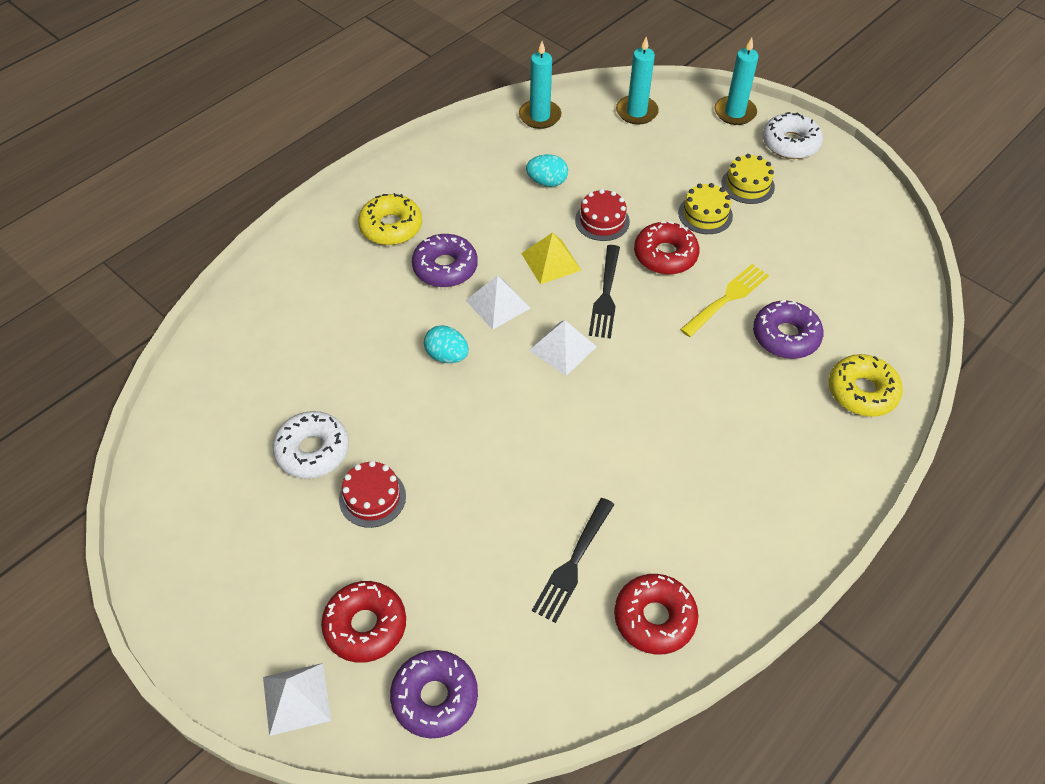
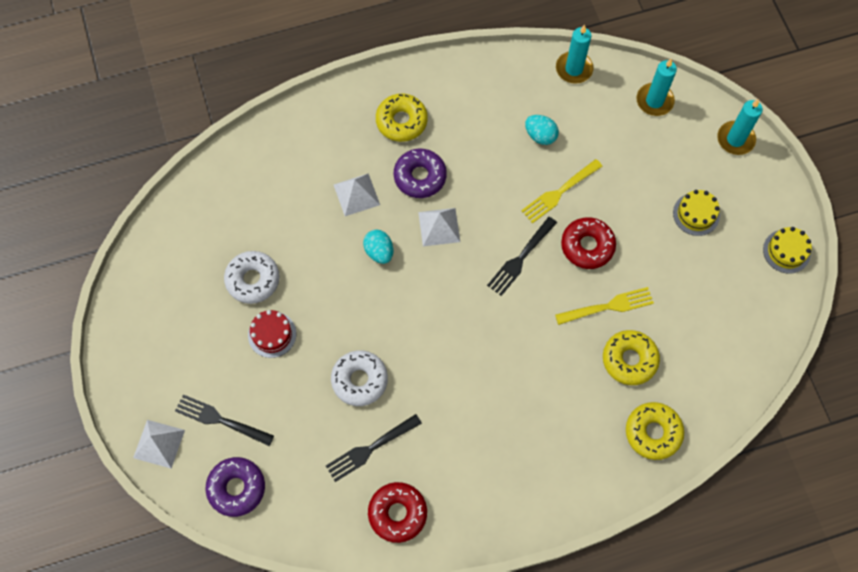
camera: 30 degrees right, 15 degrees up
(365, 626) = (221, 420): red donut -> black fork
(551, 261) = (499, 209): yellow pyramid -> none
(562, 348) = (462, 286): white pyramid -> white pyramid (356, 194)
(602, 221) = (559, 192): red cake -> yellow fork
(705, 214) = (643, 225): yellow cake -> yellow cake (786, 251)
(785, 336) = (629, 360): purple donut -> yellow donut
(790, 143) = (760, 191): white donut -> white donut (359, 380)

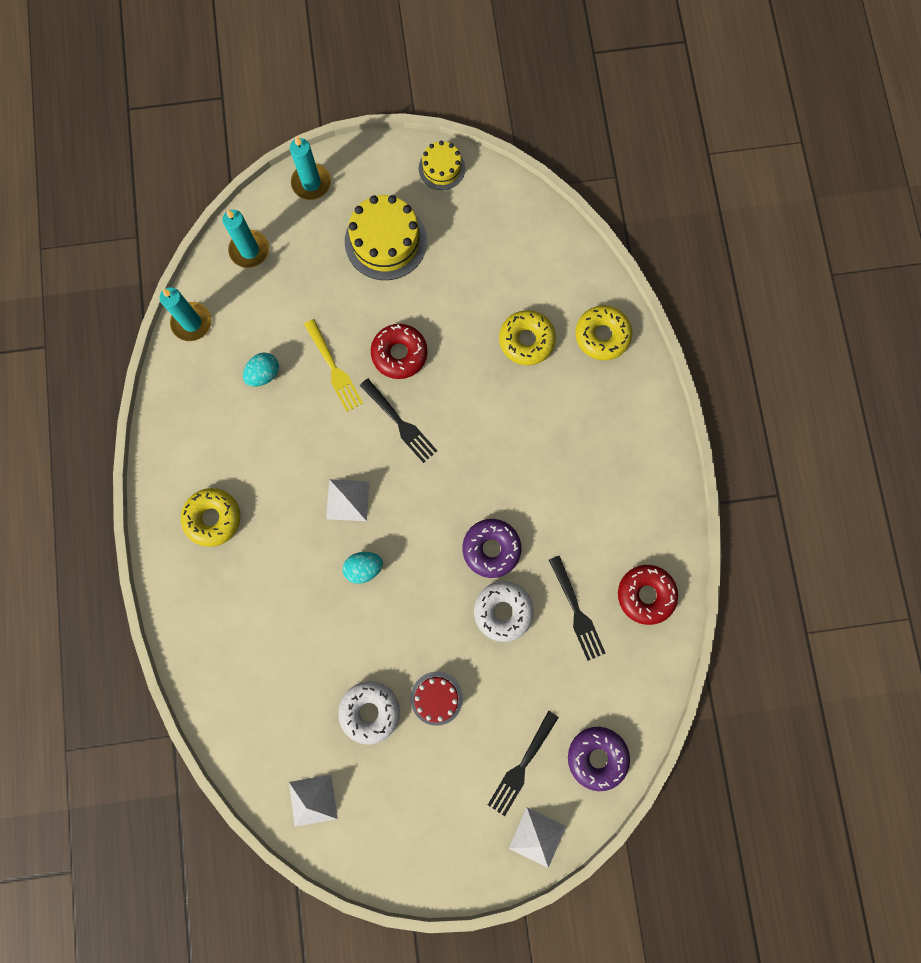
camera: 80 degrees left, 10 degrees up
(356, 194) = (291, 582): white pyramid -> white pyramid (313, 800)
(420, 177) = (285, 510): purple donut -> purple donut (491, 549)
(607, 307) = (468, 349): yellow fork -> none
(696, 214) = (385, 241): yellow cake -> yellow cake, size x1.73

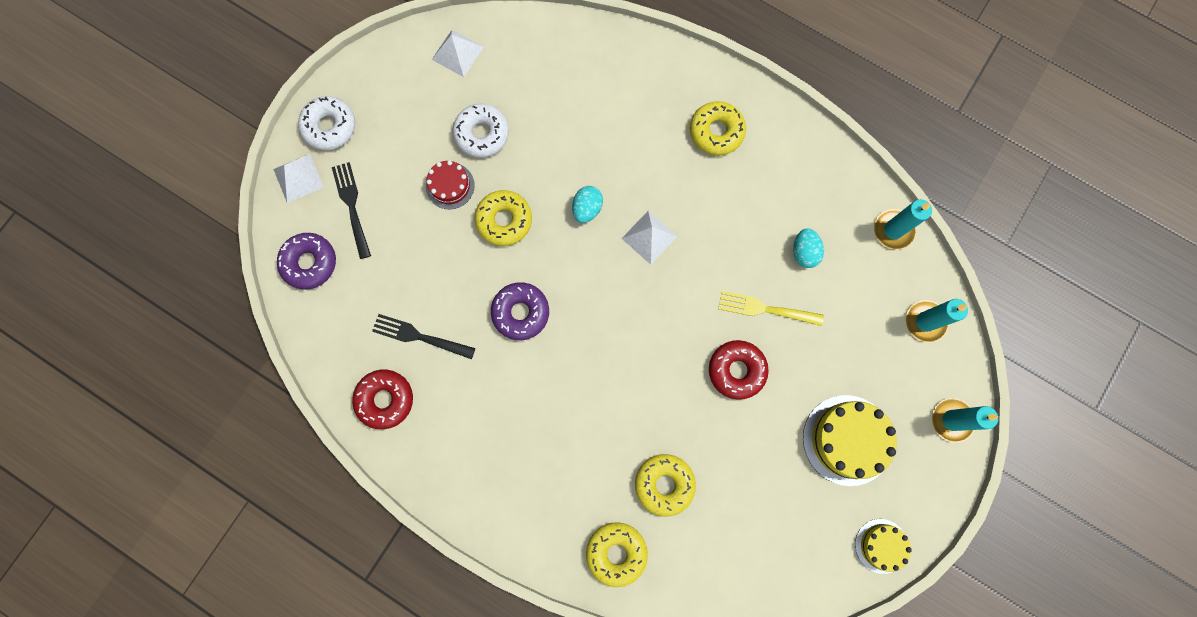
camera: 130 degrees right, 0 degrees up
(399, 422) = (679, 324): black fork -> none
(428, 627) = (504, 220): none -> yellow donut
(503, 611) = (468, 282): white donut -> white donut (329, 127)

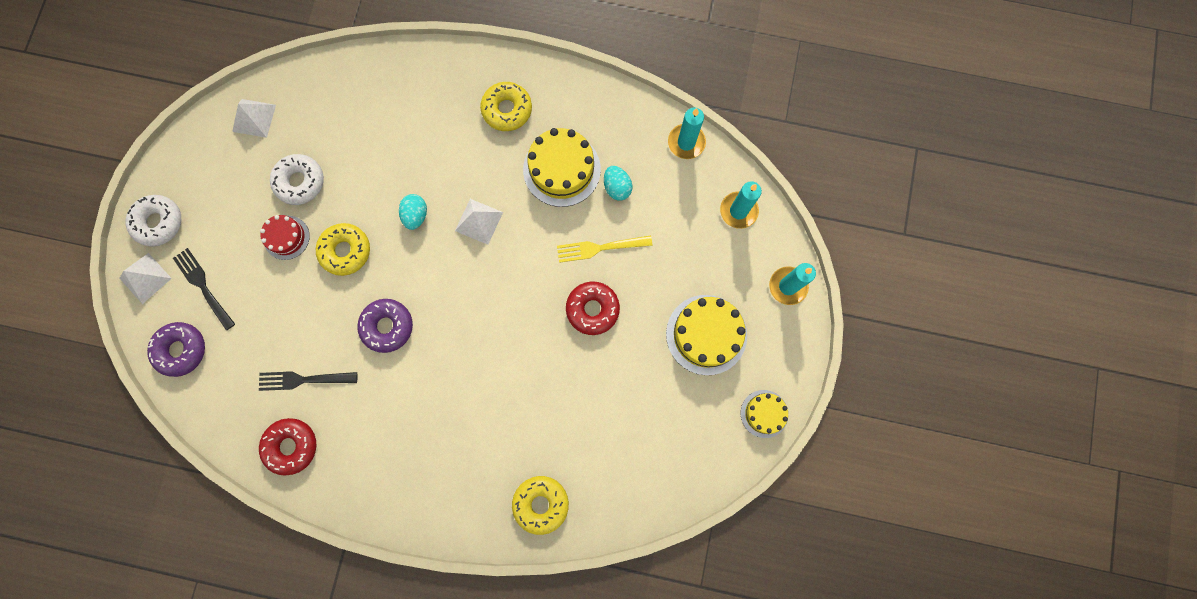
camera: 20 degrees left, 0 degrees up
(664, 484) = (562, 429): yellow donut -> none
(752, 213) = (562, 169): none -> yellow cake

